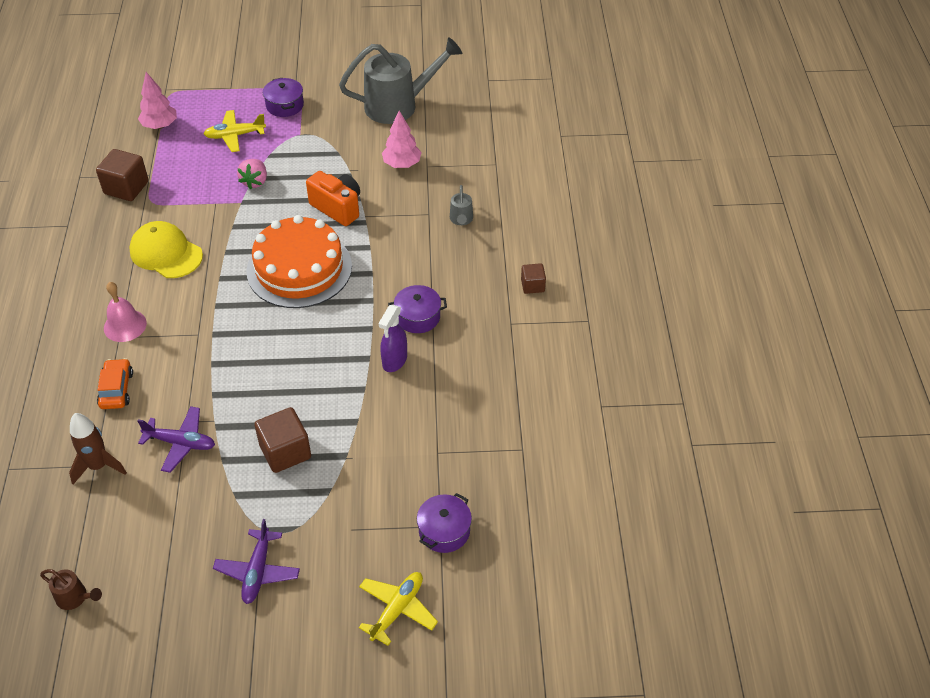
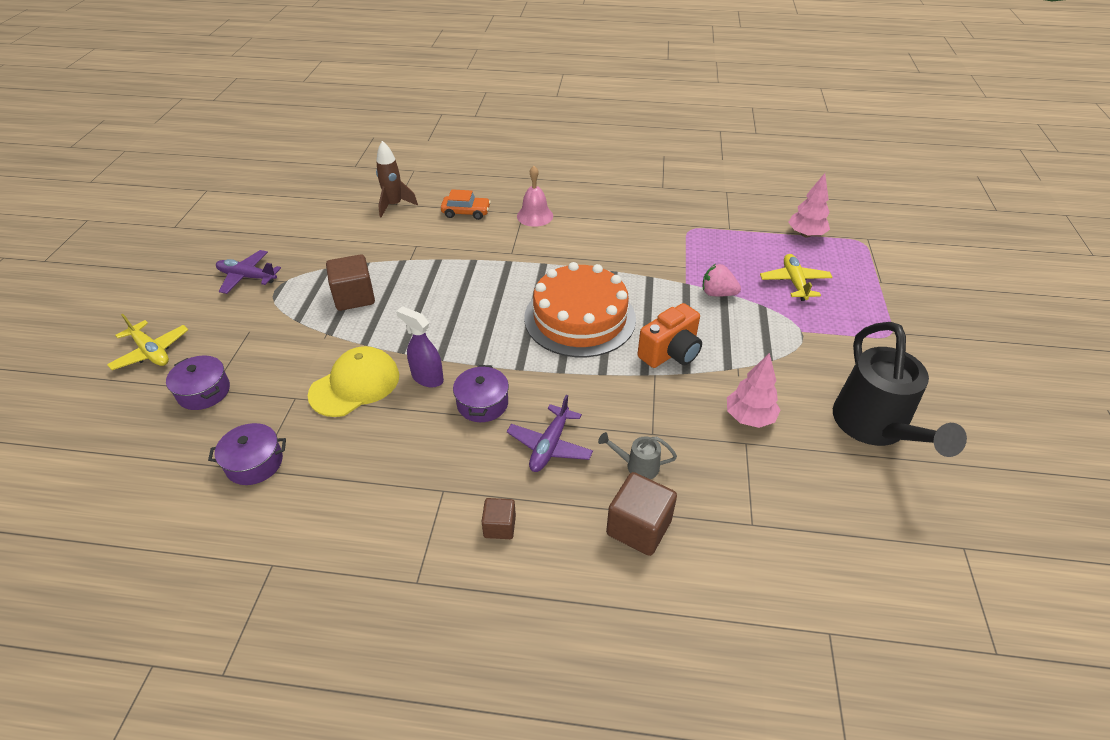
camera: 100 degrees right, 5 degrees down
(75, 598) = (287, 198): brown watering can -> none
(126, 188) = (710, 215): brown cube -> brown cube (638, 527)
(166, 253) = (618, 237): yellow cap -> yellow cap (355, 385)
(181, 443) = (395, 242): purple plane -> purple plane (550, 446)
(285, 105) = (855, 321): purple pot -> purple pot (254, 463)
(399, 105) = (874, 427): grey watering can -> black watering can

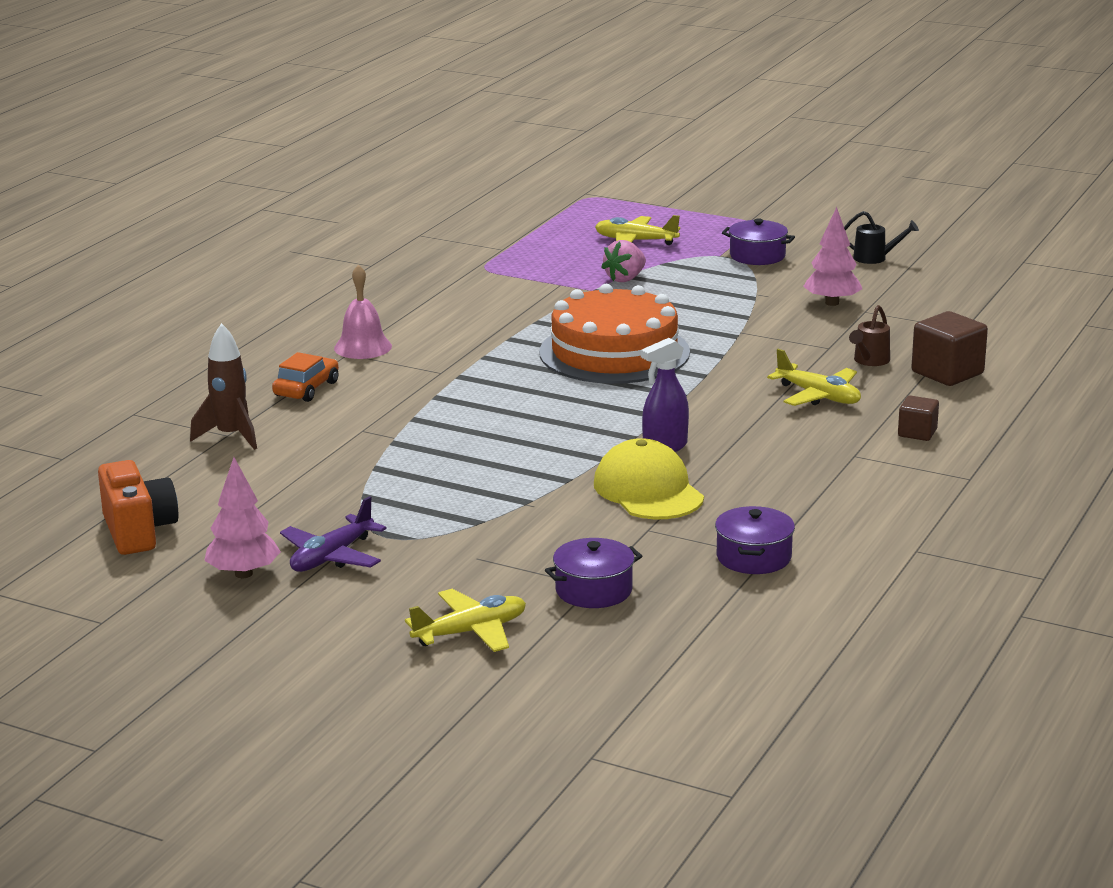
camera: 70 degrees left, 20 degrees down
(354, 297) = (456, 480): brown cube -> none
(482, 403) = (731, 421): purple pot -> purple pot (757, 256)
(550, 446) = (818, 396): purple plane -> yellow plane
(637, 466) = (869, 361): grey watering can -> brown watering can
(670, 353) = (711, 318): orange camera -> orange camera (139, 532)
(805, 234) = (551, 217): pink tree -> pink tree (243, 574)
(874, 427) = (875, 258): black watering can -> black watering can, size x0.42

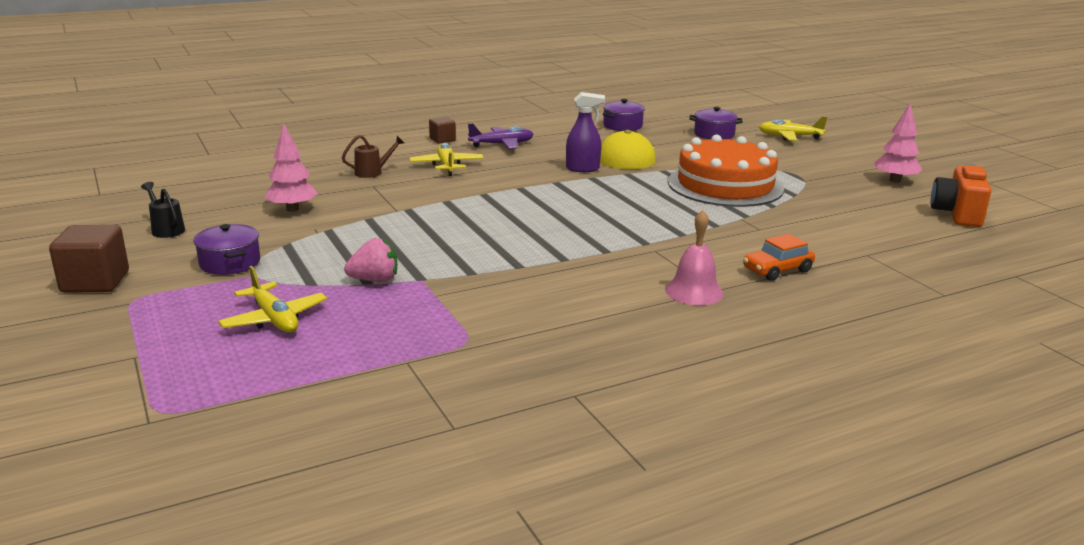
camera: 145 degrees left, 0 degrees up
(231, 436) = (864, 252): brown rocket -> none
(331, 557) = (837, 175): purple plane -> purple plane (502, 144)
(614, 352) = (508, 224): orange cake -> orange cake (725, 185)
(947, 373) = (352, 155): brown cube -> brown cube (95, 282)

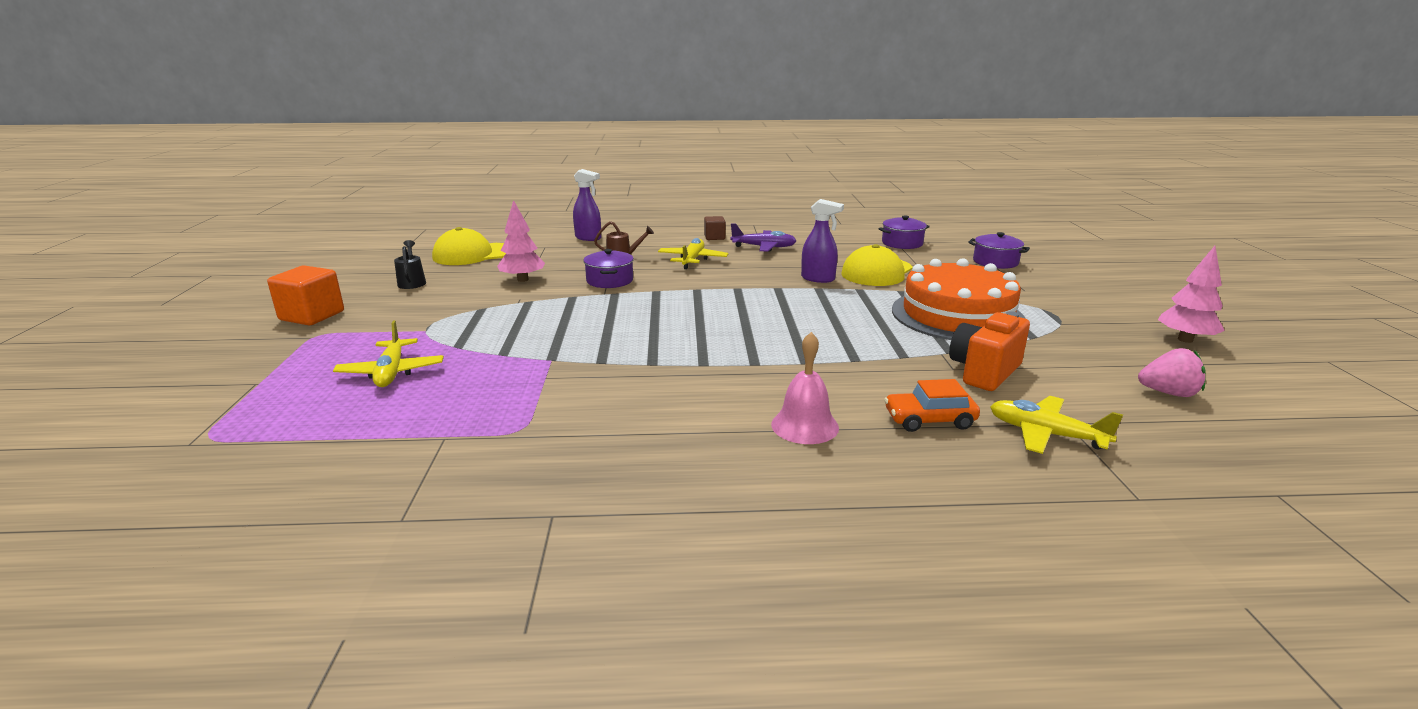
camera: 25 degrees right, 0 degrees up
(95, 282) = (312, 316): brown cube -> orange cube
(197, 190) = (473, 254): none -> yellow cap
(230, 263) = (421, 317): purple pot -> purple pot (609, 280)
(308, 156) = (588, 238): none -> purple spray bottle
(374, 280) = (511, 353): pink strawberry -> pink strawberry (1168, 393)
(789, 137) = (1085, 274): yellow plane -> yellow plane (1045, 434)
(957, 214) = (1245, 394): orange camera -> orange camera (984, 372)

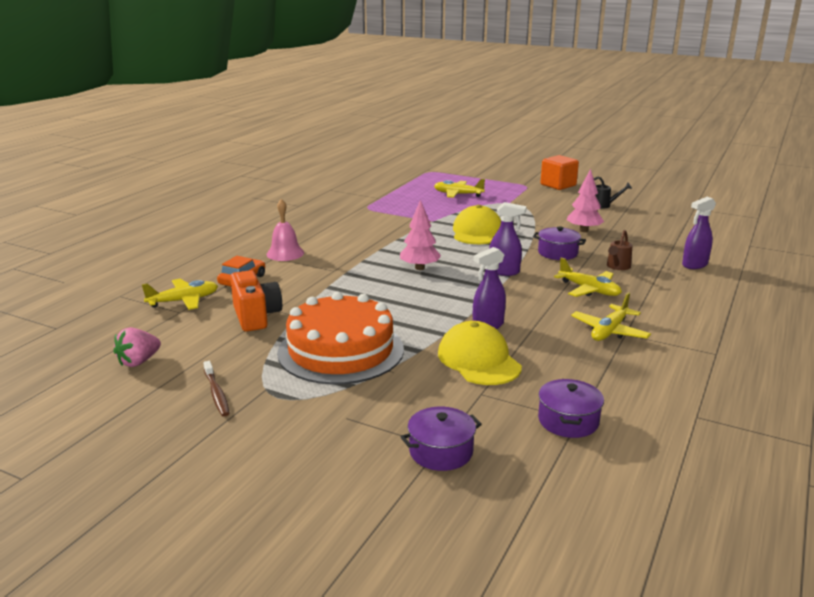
camera: 120 degrees right, 0 degrees up
(473, 254) = (663, 224): yellow cap -> yellow cap (477, 232)
(691, 292) = (504, 272): none -> purple spray bottle
(714, 237) = (665, 317): brown cube -> none
(764, 247) = (609, 331): purple plane -> yellow plane
(1108, 337) = (216, 393): none -> brown toothbrush
(1185, 339) = (156, 430): pink tree -> pink tree (419, 268)

